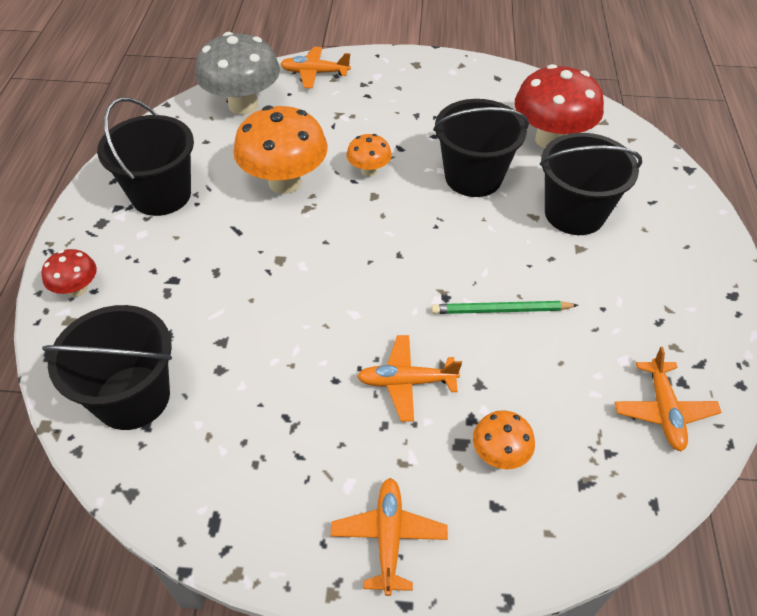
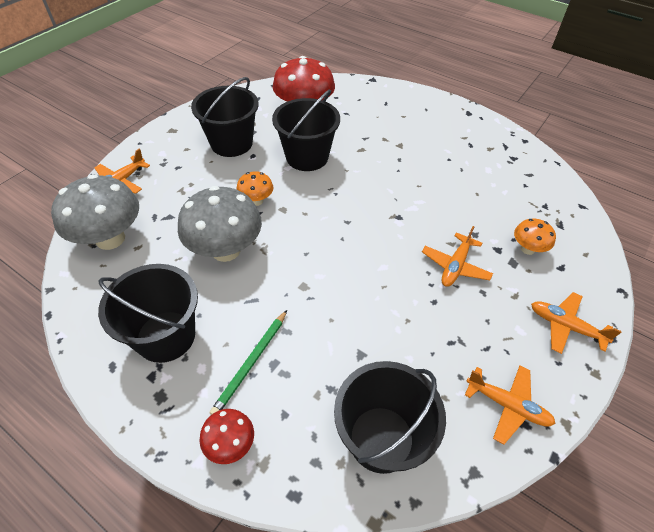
camera: 60 degrees left, 0 degrees up
(285, 182) = (226, 250): orange mushroom -> grey mushroom
(500, 310) = (425, 198): green pencil -> green pencil (251, 363)
(574, 213) = (372, 133): black bucket -> black bucket (231, 143)
(663, 411) = (528, 173): orange plane -> orange plane (507, 405)

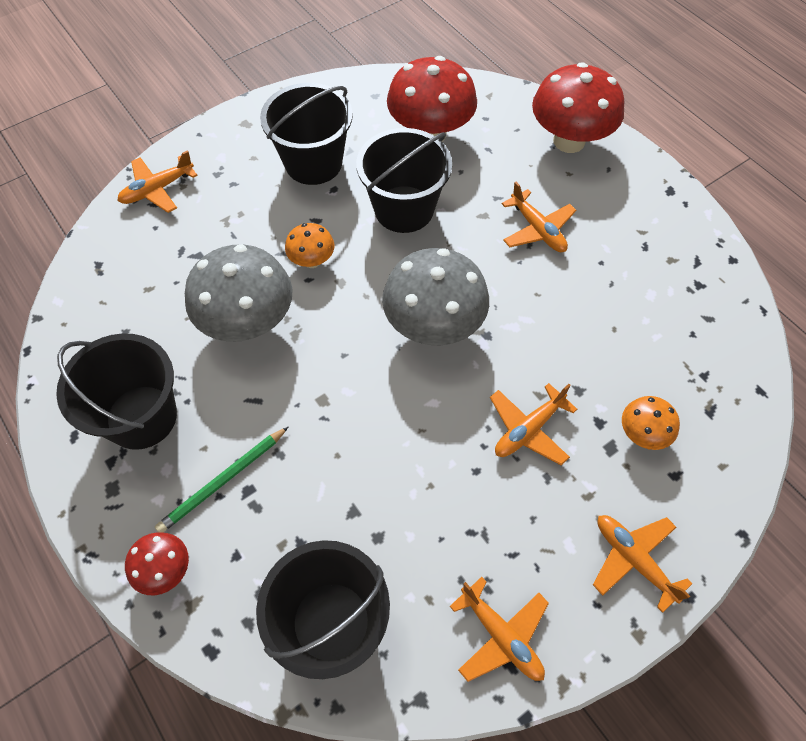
camera: 20 degrees right, 10 degrees up
(110, 239) = (121, 268): grey mushroom -> grey mushroom (433, 326)
(394, 99) = (569, 141): none -> red mushroom
(400, 150) = (537, 229): none -> orange plane

